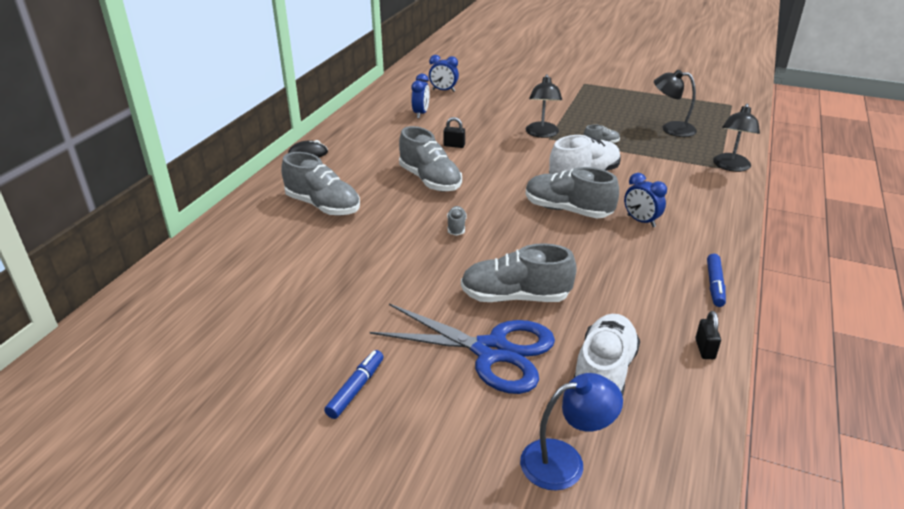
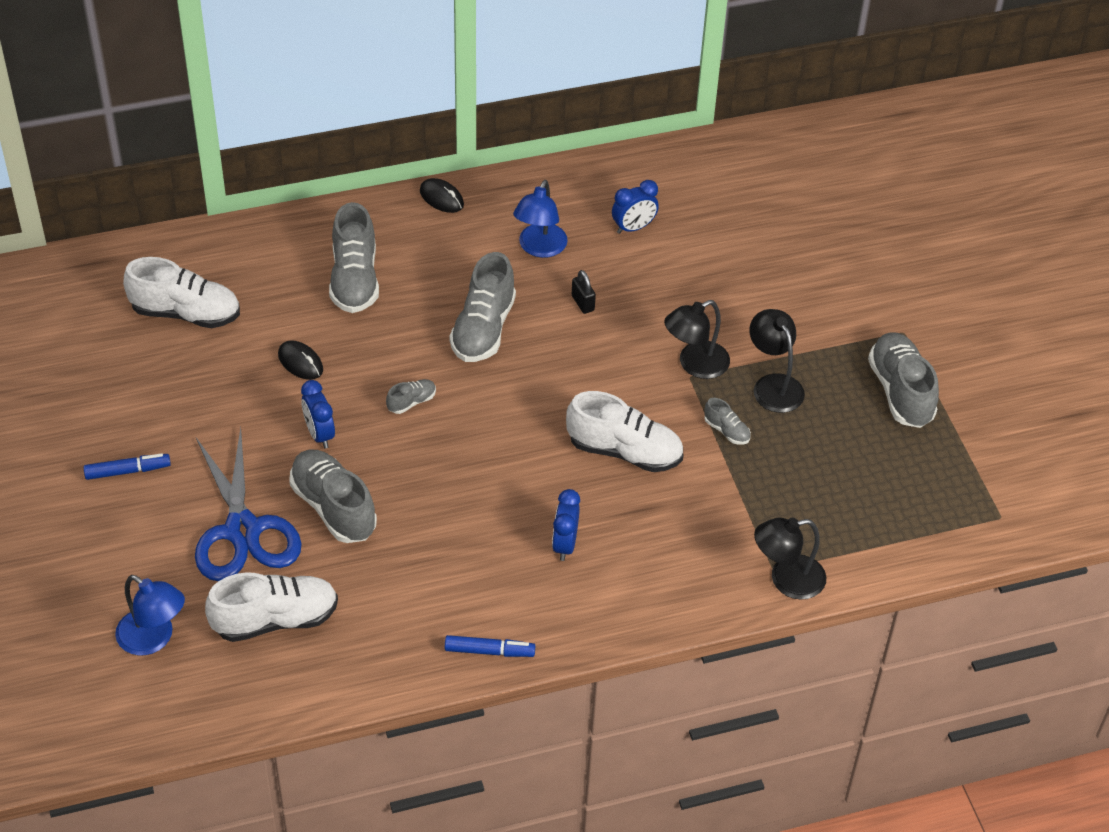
camera: 50 degrees right, 15 degrees up
(242, 285) = (186, 313): none -> white shoe
(362, 255) = (300, 362): none -> black mouse
(394, 141) = (539, 248): none -> blue lamp
(443, 90) = (722, 209): blue clock -> blue clock (319, 434)
(567, 210) = (529, 473): grey shoe -> grey shoe (900, 391)
(671, 129) = (843, 482): black lamp -> black lamp (773, 385)
(704, 349) = (372, 678): black padlock -> none
(714, 285) = (489, 651): blue marker -> blue marker turned 150 degrees counterclockwise

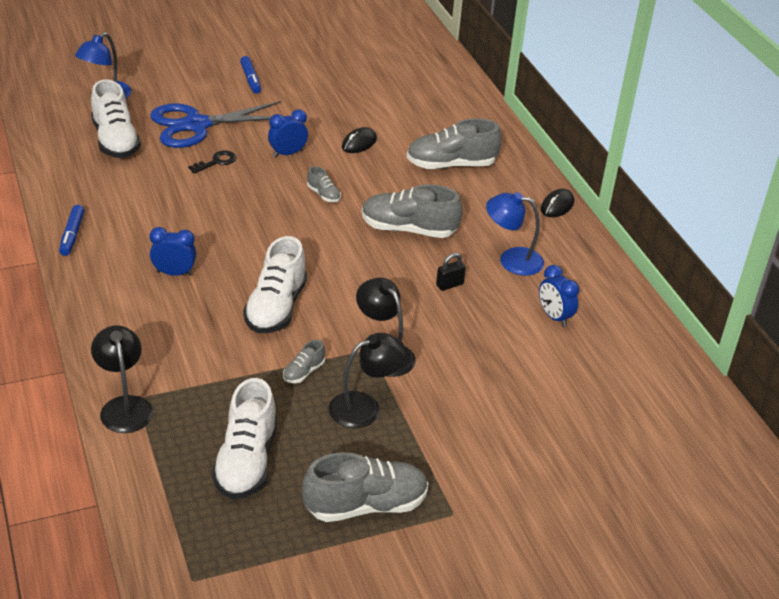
camera: 85 degrees right, 10 degrees down
(186, 313) = (401, 94): white shoe -> white shoe (246, 461)
(333, 507) = (216, 162): grey shoe -> black key

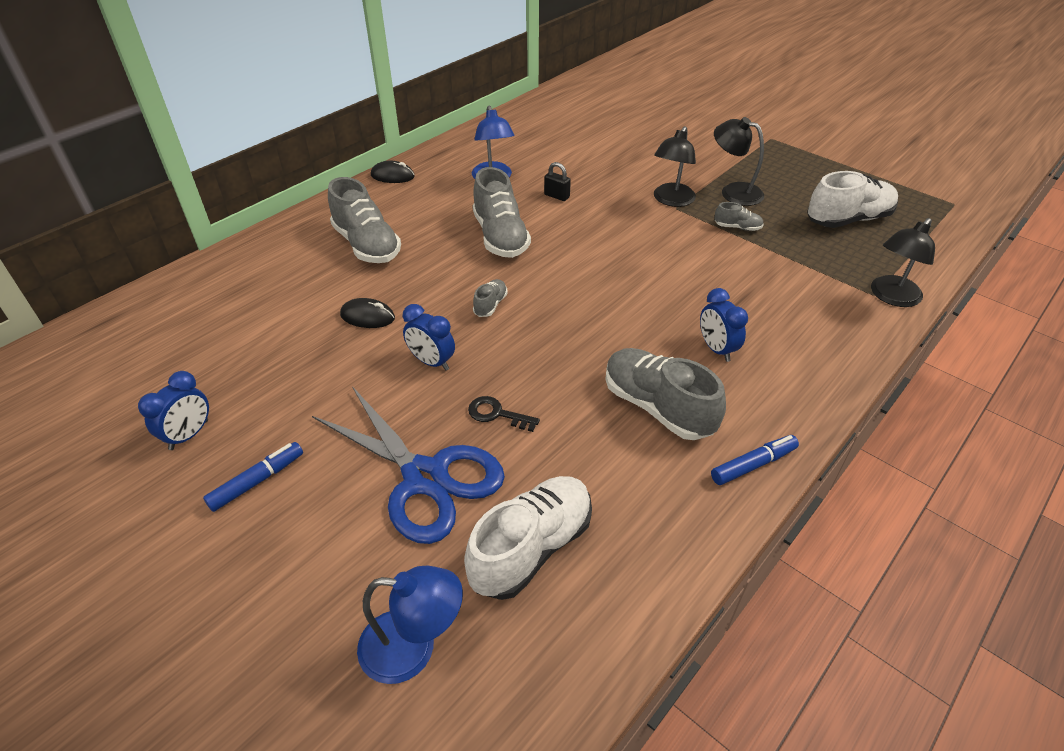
camera: 115 degrees left, 5 degrees up
(276, 308) = (686, 268): white shoe -> none
(366, 505) = (810, 166): grey shoe -> grey shoe (657, 407)
(554, 317) = (546, 147): blue clock -> blue clock (189, 435)

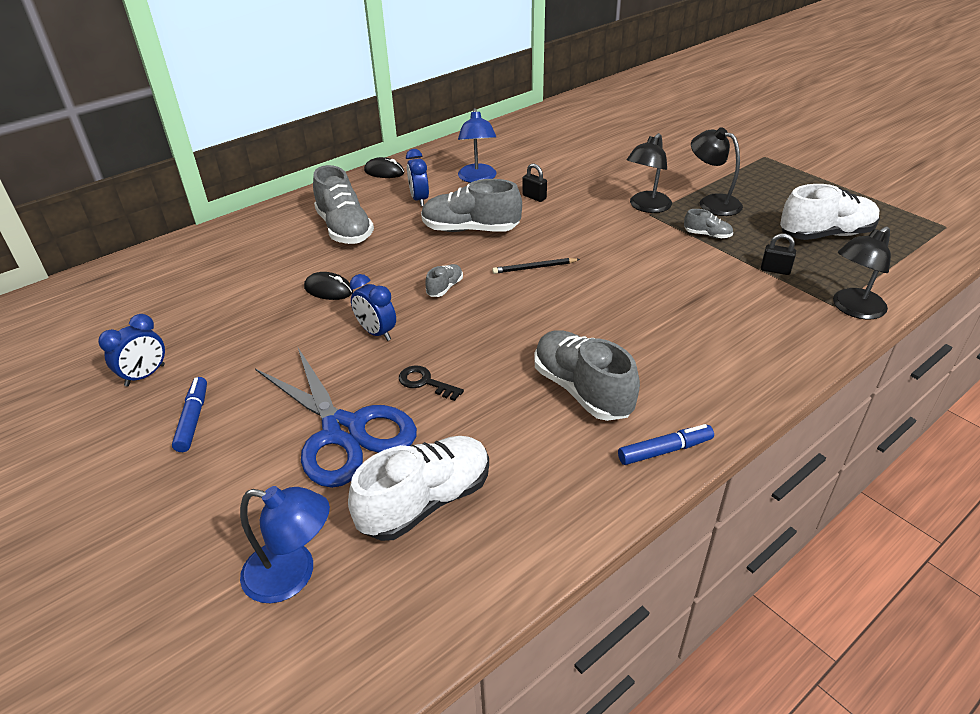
camera: 10 degrees right, 5 degrees down
(257, 481) = (193, 419): blue marker -> blue marker turned 60 degrees counterclockwise
(500, 237) = (470, 229): grey shoe -> grey shoe turned 105 degrees clockwise
(576, 275) = (534, 268): none -> black pencil
(716, 349) = (656, 343): blue clock -> blue clock (419, 200)
(810, 261) = (775, 270): none -> black padlock

